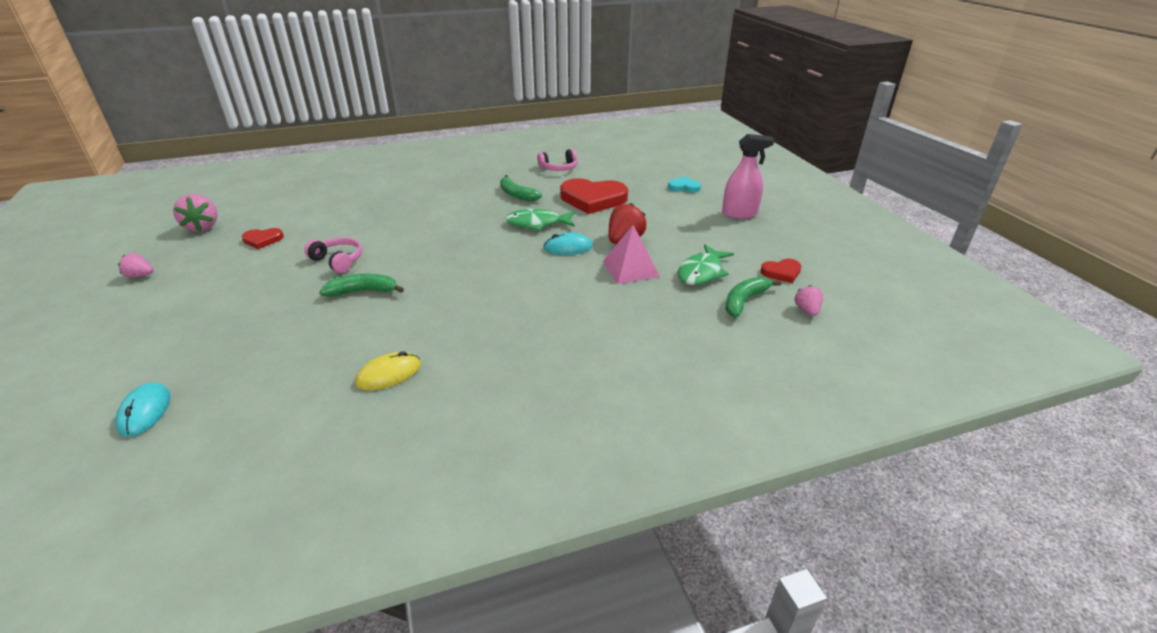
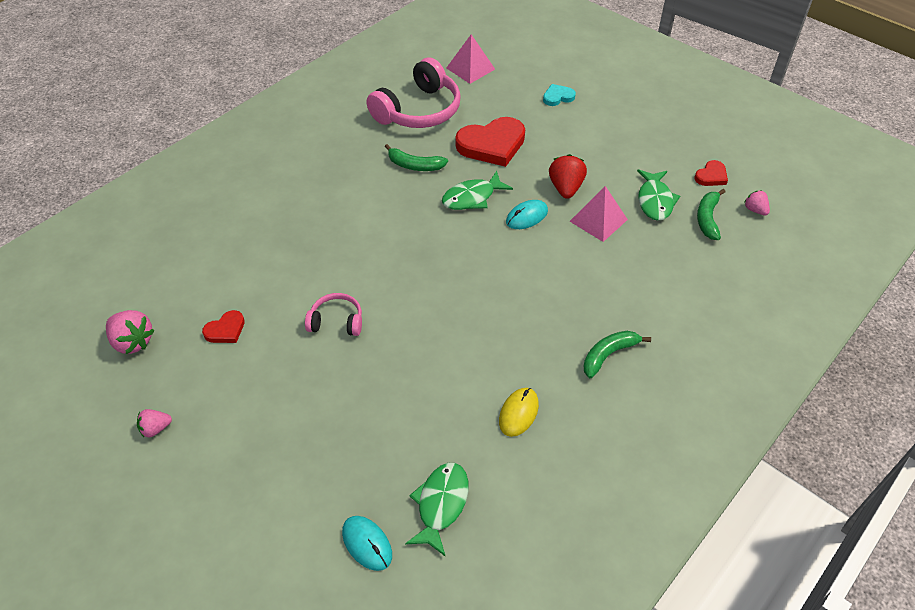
camera: 30 degrees left, 15 degrees up
(236, 412) = (441, 504): none -> green fish
(363, 291) = (402, 345): green banana -> green banana (608, 355)
(559, 168) = (418, 110): pink headphones -> pink headphones, size x1.97
(628, 156) = (470, 68): none -> pink pyramid
(739, 214) = (631, 116): pink spray bottle -> none

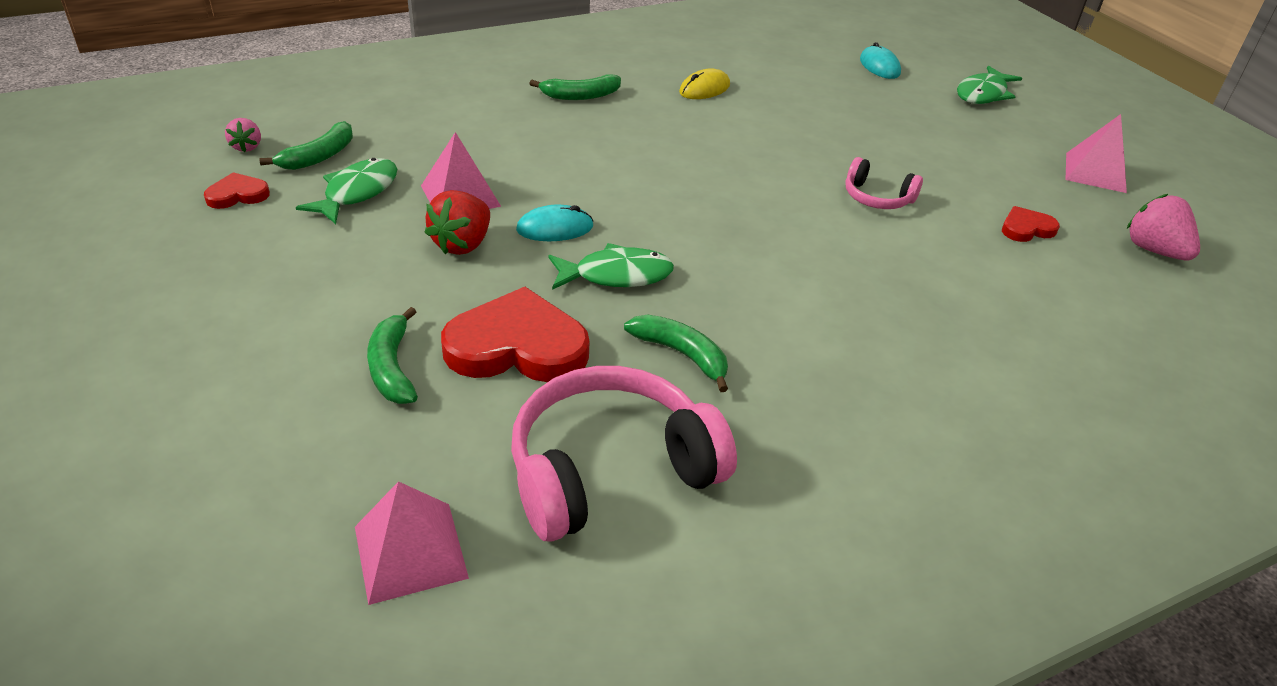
camera: 160 degrees left, 10 degrees down
(156, 428) = (1095, 172): pink strawberry -> pink pyramid
(441, 504) = (808, 66): green fish -> green fish (983, 94)
(536, 119) = (392, 367): none -> green banana
(558, 97) = (300, 400): turquoise heart -> none

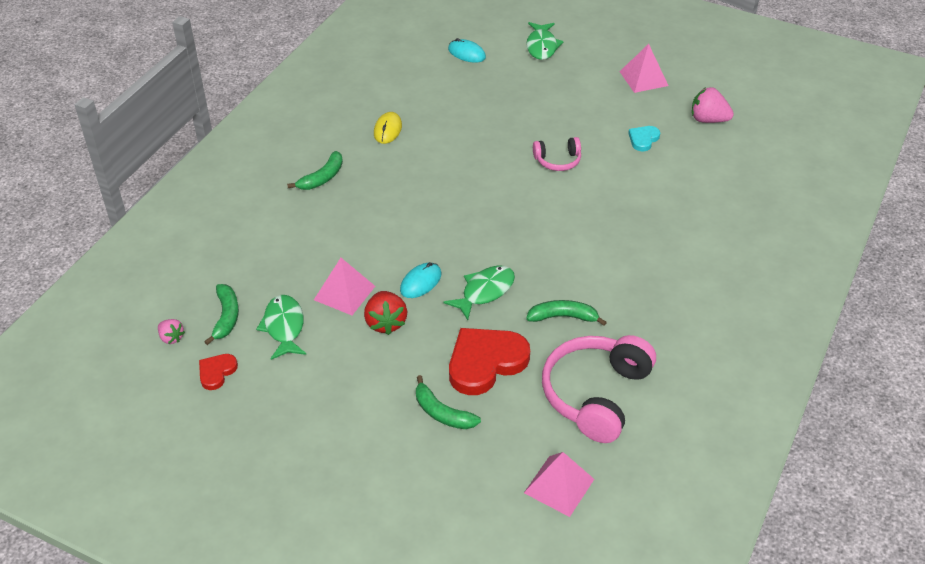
camera: 35 degrees left, 5 degrees up
(1026, 228) = (643, 139): red heart -> turquoise heart

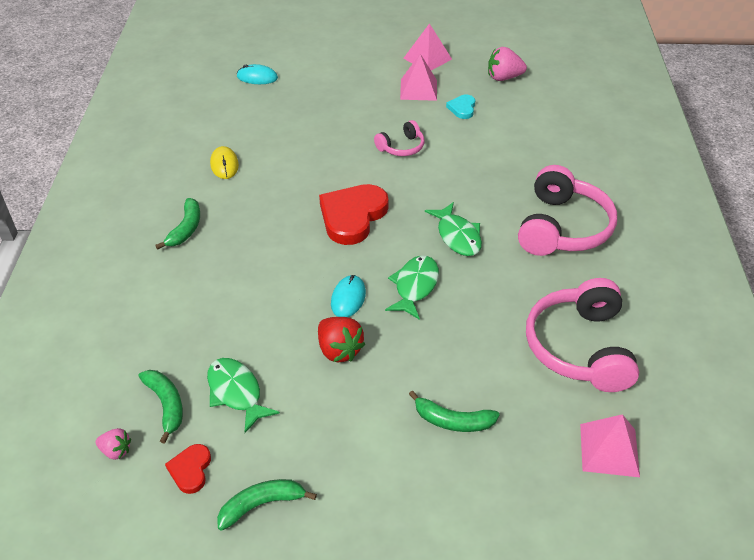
camera: 25 degrees left, 0 degrees up
(344, 293) = (278, 335): pink pyramid -> pink pyramid (418, 89)
(485, 362) = (460, 354): red heart -> red heart (352, 216)
(542, 46) = (322, 54): green fish -> green fish (457, 236)
(563, 317) = (501, 285): green banana -> green banana (262, 504)
(658, 284) = (562, 228): none -> pink headphones

